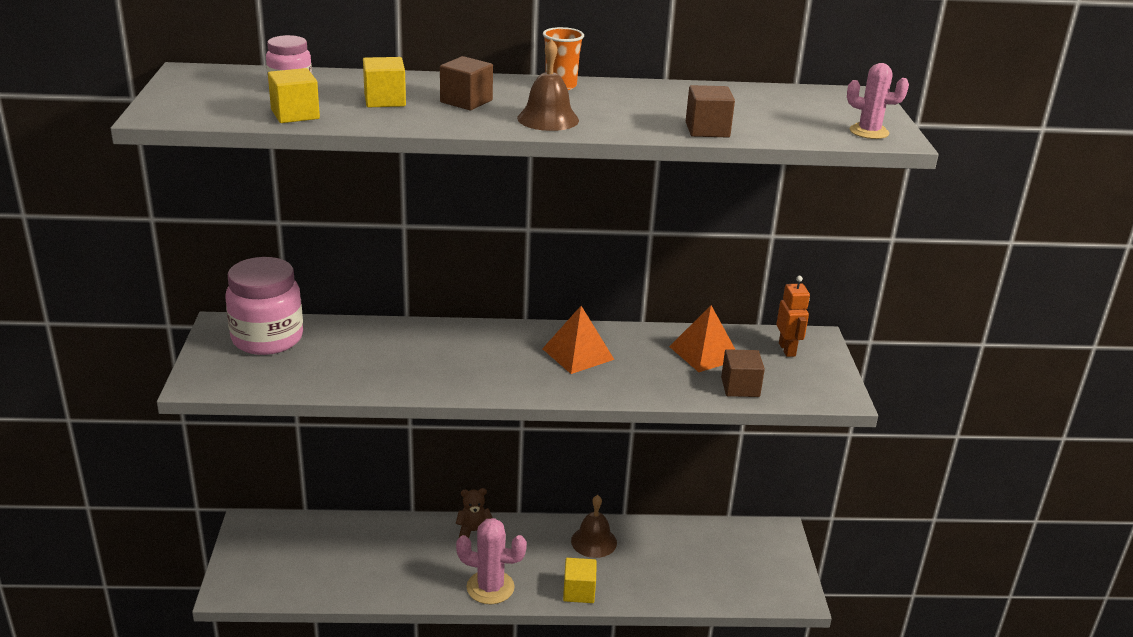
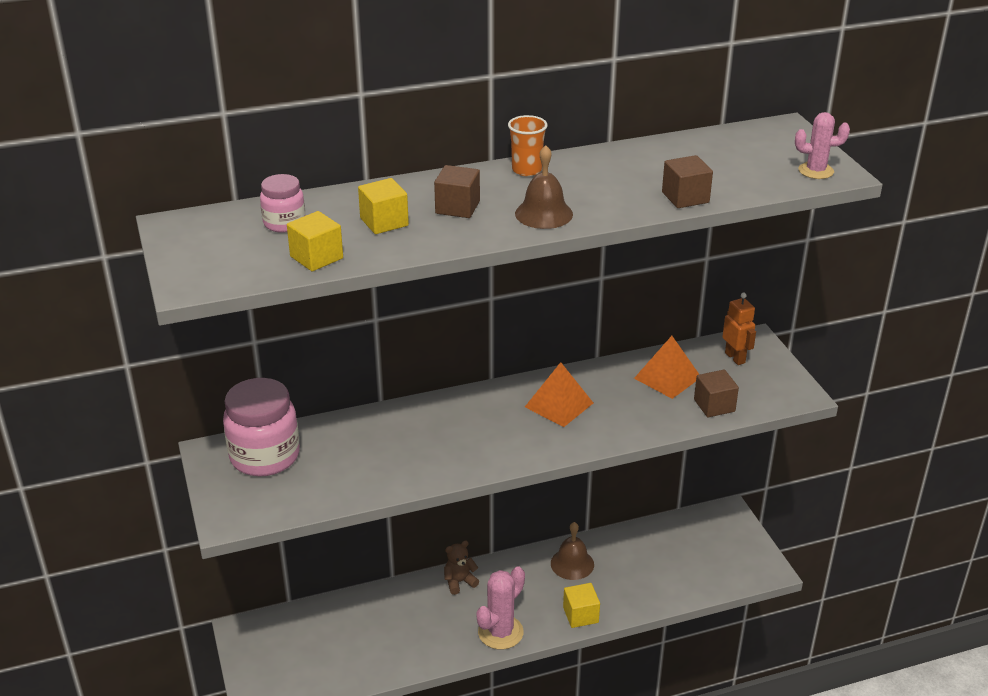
camera: 15 degrees left, 5 degrees up
(490, 587) = (500, 632): pink cactus -> pink cactus turned 45 degrees counterclockwise

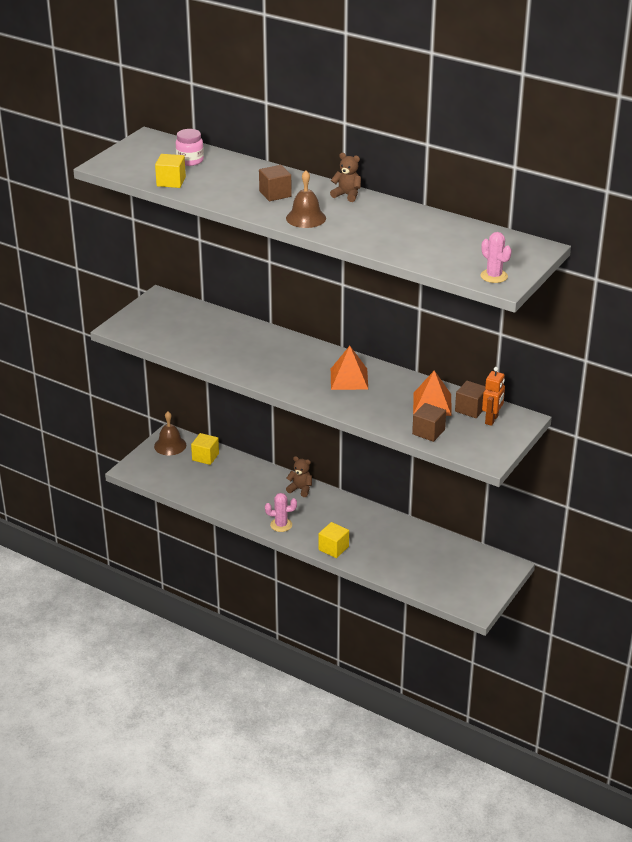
camera: 50 degrees right, 0 degrees up
(265, 456) = (177, 313): pink jar -> none
(384, 222) = (230, 182): yellow cube -> yellow cube (205, 457)
(500, 632) = (281, 525): pink cactus -> pink cactus, size x0.65
(526, 170) = (347, 195): orange cup -> brown teddy bear
(572, 564) = (372, 524): brown bell -> brown bell (170, 445)
(685, 197) = (391, 249): brown cube -> brown cube (470, 409)

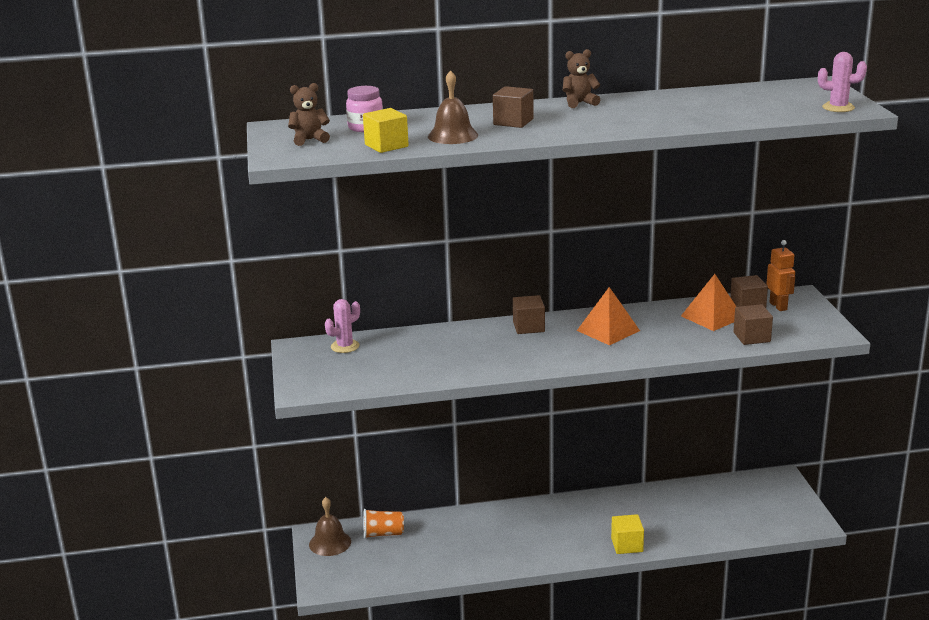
camera: 40 degrees left, 10 degrees down
(205, 457) = (383, 534): yellow cube -> orange cup
(281, 525) = (550, 552): pink cactus -> pink cactus (345, 346)
(300, 489) = (518, 513): brown teddy bear -> brown teddy bear (309, 140)
(306, 218) = (586, 126): brown bell -> brown bell (453, 136)
(307, 351) = (528, 327): none -> brown cube

